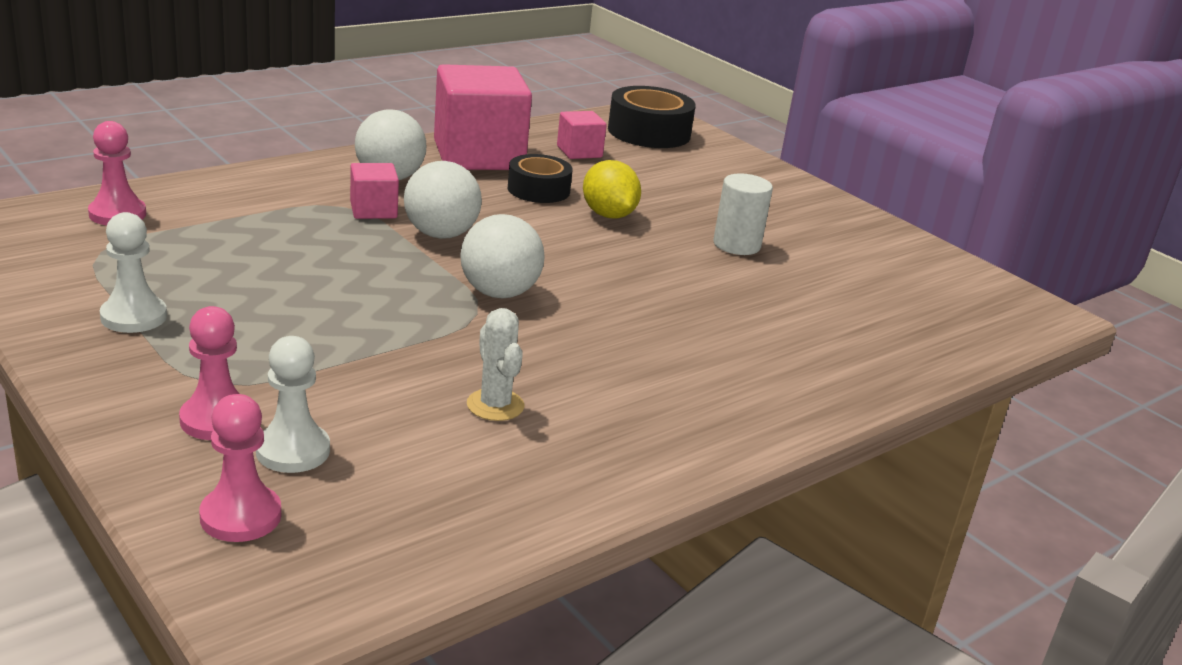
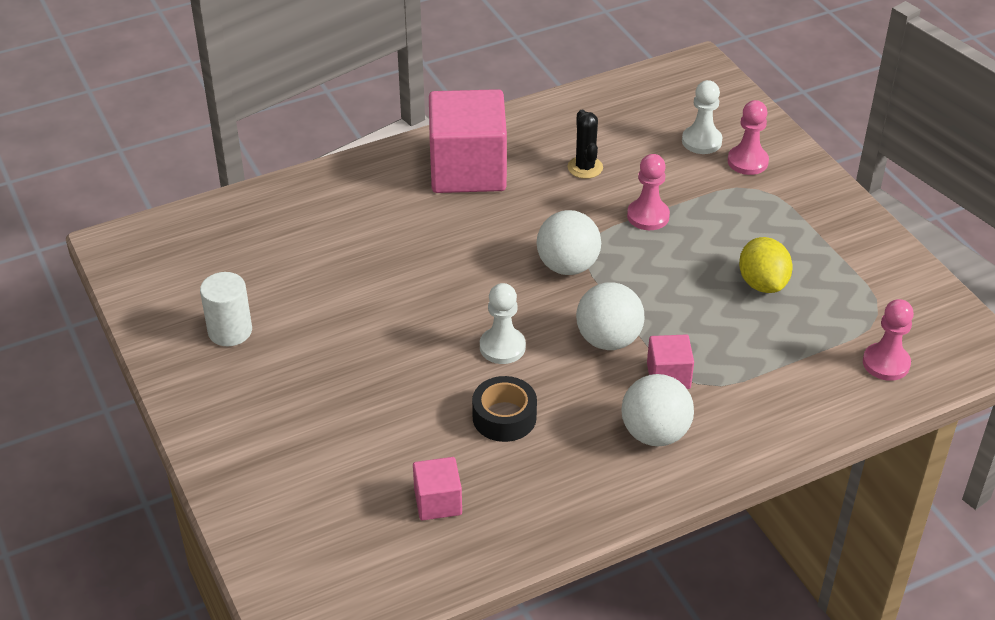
camera: 165 degrees left, 15 degrees up
(134, 317) = (824, 242): white pawn -> white pawn (502, 347)
(241, 516) = (721, 107): pink pawn -> pink pawn (648, 216)
(478, 155) = (557, 486): pink cube -> pink cube (468, 170)
(495, 405) = (585, 167): white cactus -> black cactus
(608, 215) = (445, 374): yellow lemon -> yellow lemon (762, 283)
(649, 132) = (330, 560): black tape -> none
(736, 245) = (339, 330): white cylinder -> white cylinder (230, 331)

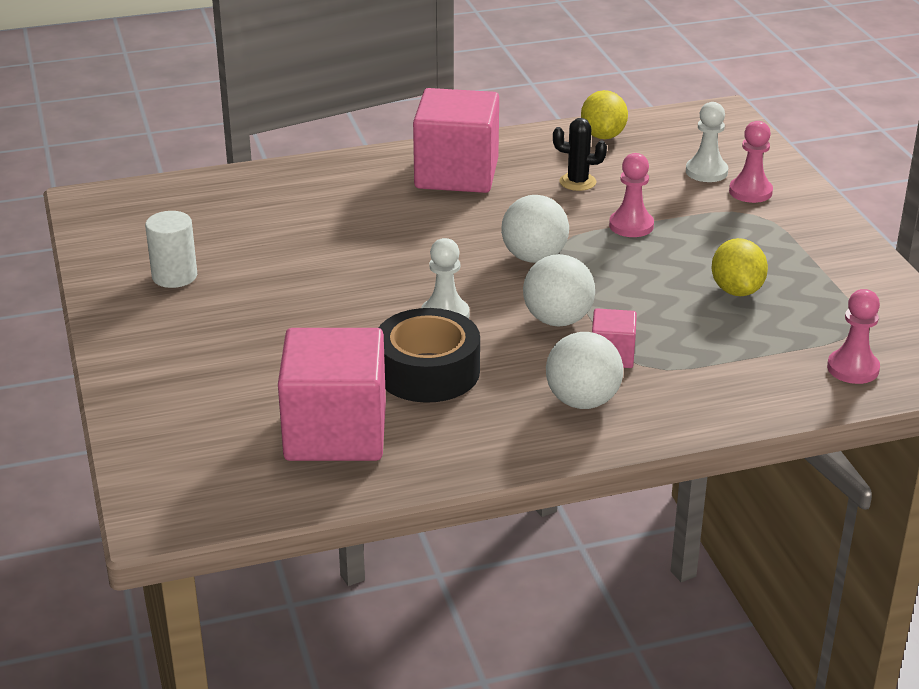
camera: 10 degrees right, 10 degrees down
(438, 502) = (335, 433): pink cube -> pink cube, size x2.13
(504, 417) = (428, 371): black tape -> black tape, size x1.53
(585, 167) = (577, 182): black cactus -> black cactus turned 75 degrees counterclockwise
(594, 106) = (603, 136): none -> yellow lemon

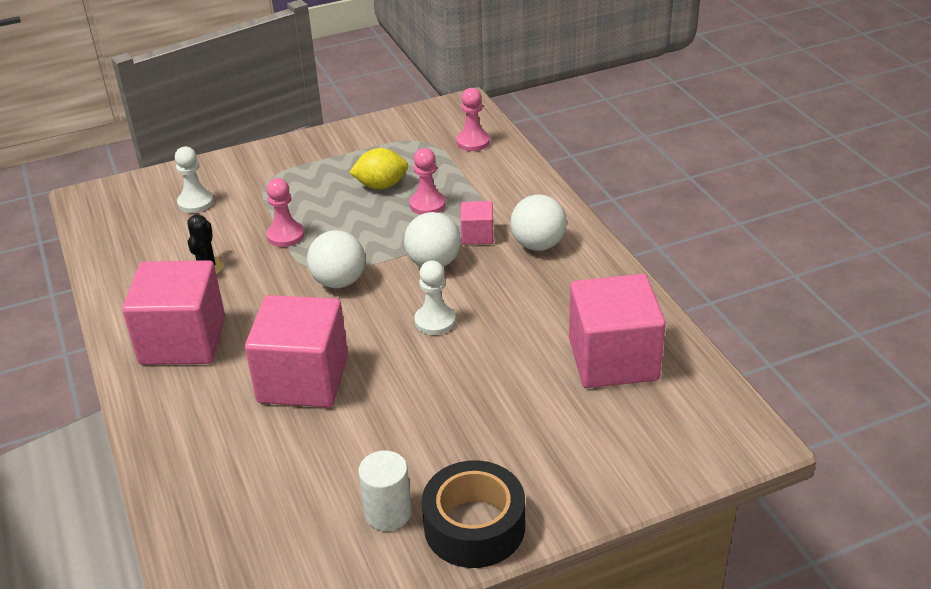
camera: 95 degrees left, 5 degrees up
(375, 236) = (303, 379): none -> pink cube
(428, 371) = (518, 321): black tape -> black tape (474, 526)
(603, 136) = (118, 258): yellow lemon -> none
(750, 192) = (232, 181): pink pawn -> pink pawn (427, 205)

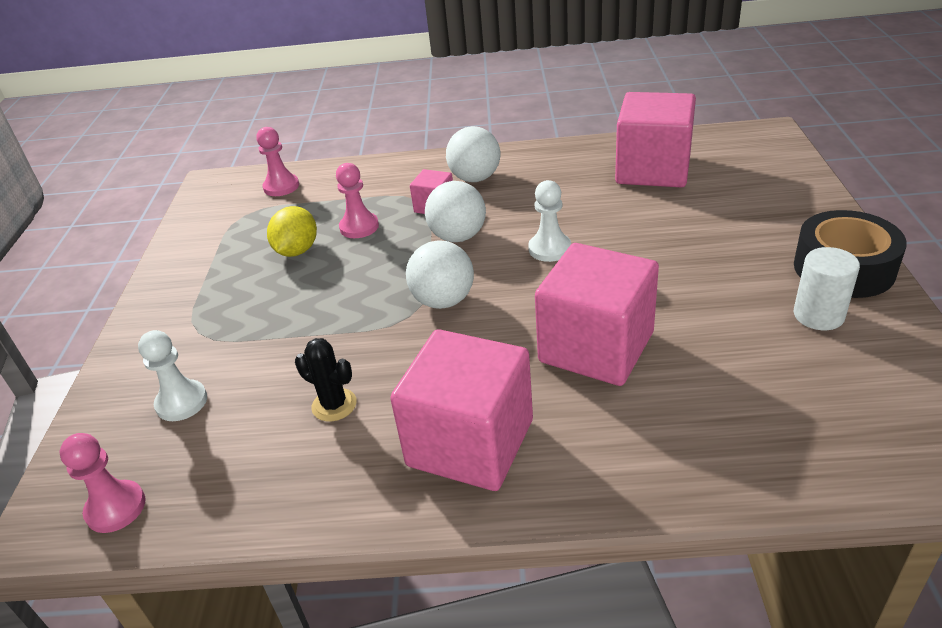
camera: 65 degrees left, 0 degrees up
(285, 235) = (326, 330): pink pawn -> pink pawn (116, 508)

